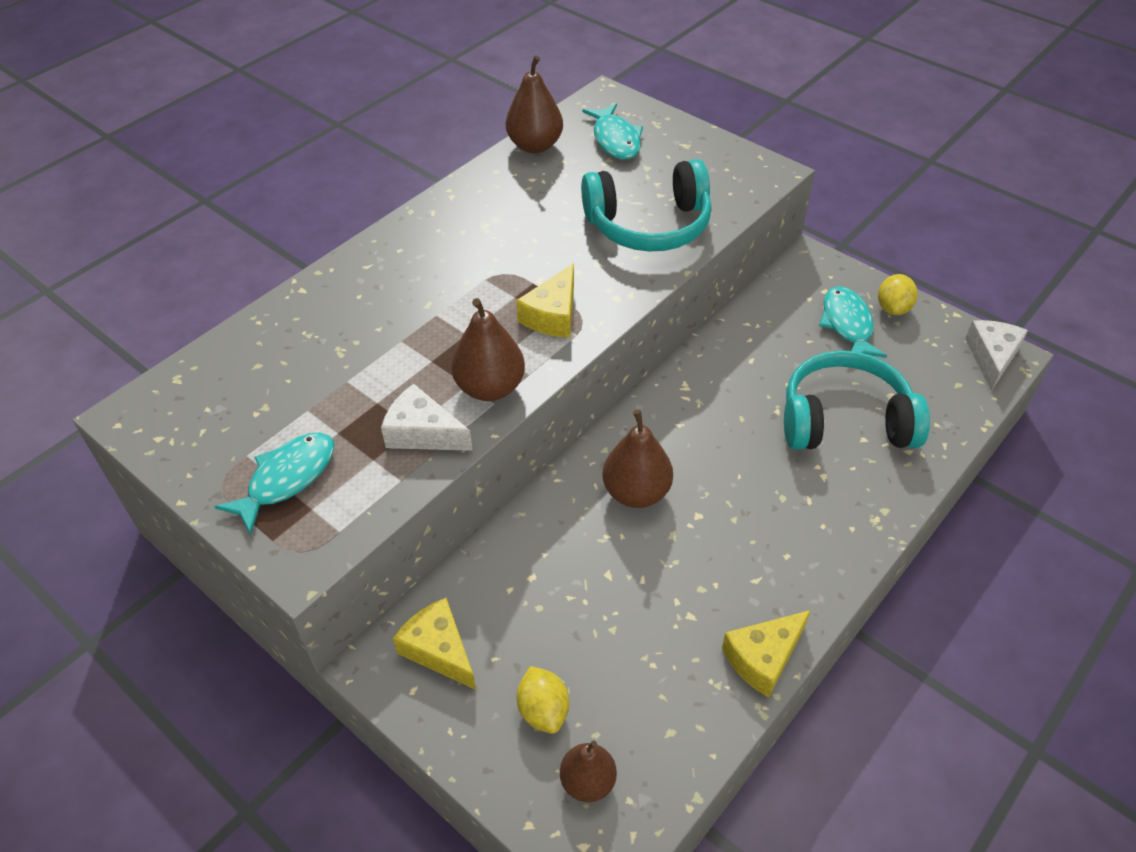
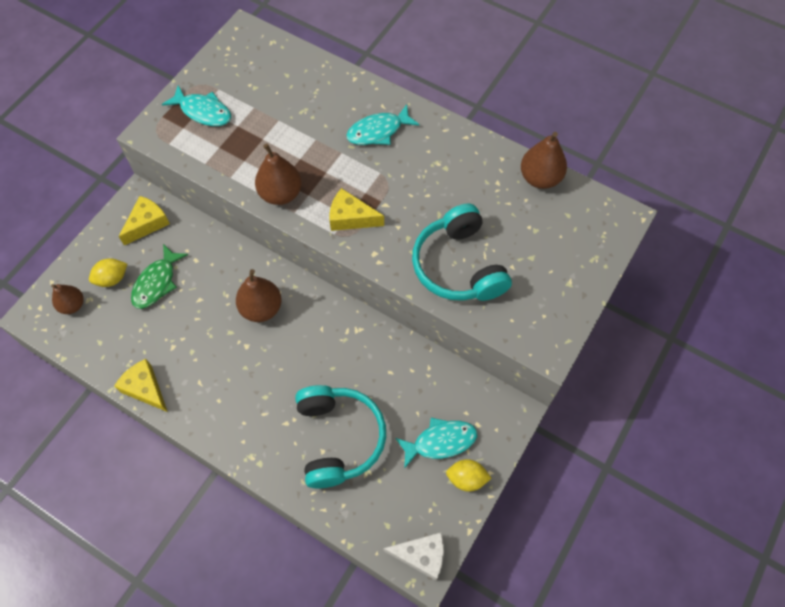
camera: 80 degrees right, 15 degrees up
(423, 433) = (241, 166): white cheese -> none
(565, 636) = (157, 283): none -> green fish
(615, 140) = (563, 231): turquoise fish -> turquoise fish (378, 131)

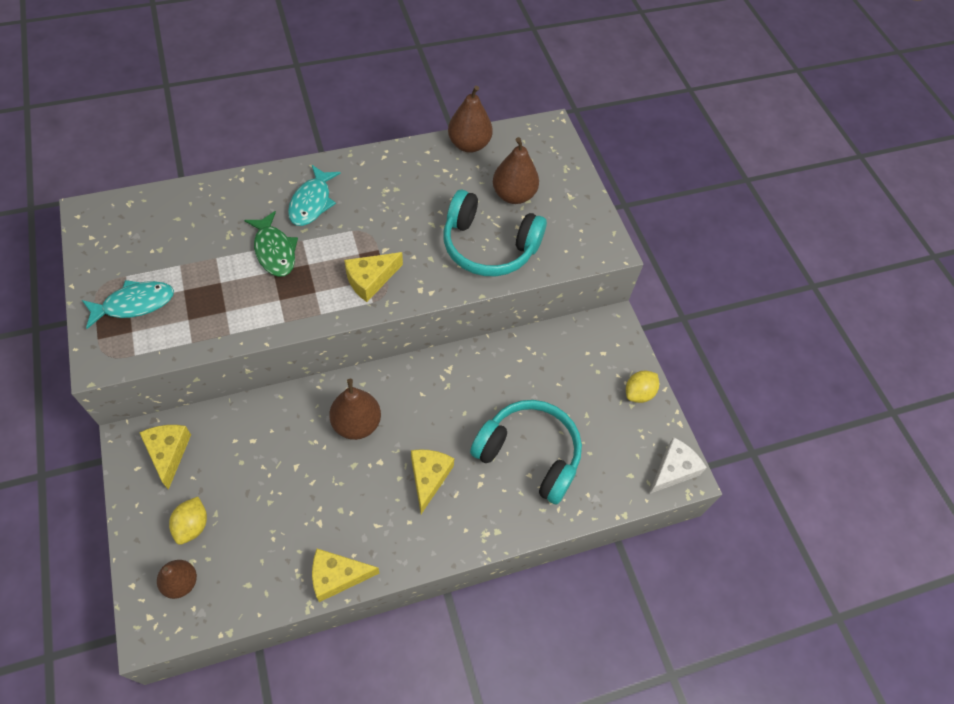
camera: 55 degrees left, 5 degrees down
(157, 283) = (240, 489): green fish -> green fish (274, 251)
(261, 386) = (429, 478): none -> yellow cheese
(281, 193) = (291, 310): brown pear -> brown pear (513, 195)
(440, 441) = (595, 387): turquoise fish -> none

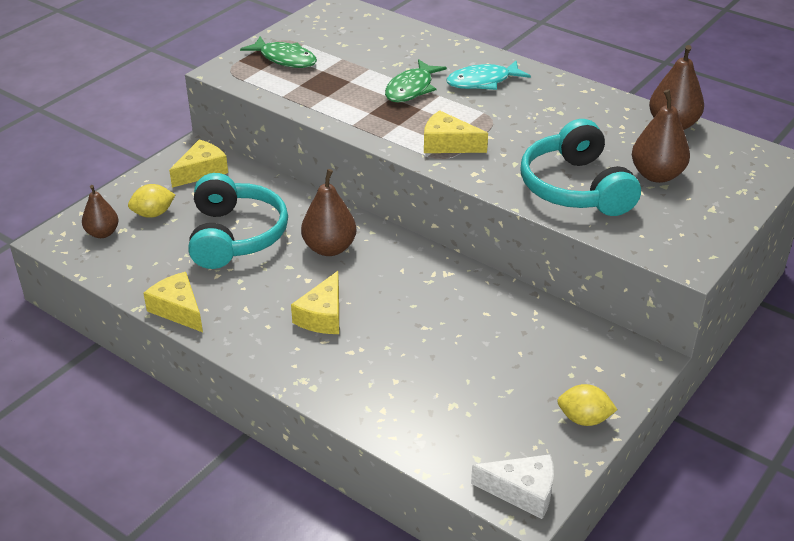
camera: 60 degrees right, 20 degrees down
(134, 304) = (285, 59): turquoise fish -> green fish
(429, 478) = (322, 316): yellow cheese -> yellow cheese turned 135 degrees clockwise
(529, 455) = (417, 370): turquoise headphones -> turquoise headphones (235, 236)

